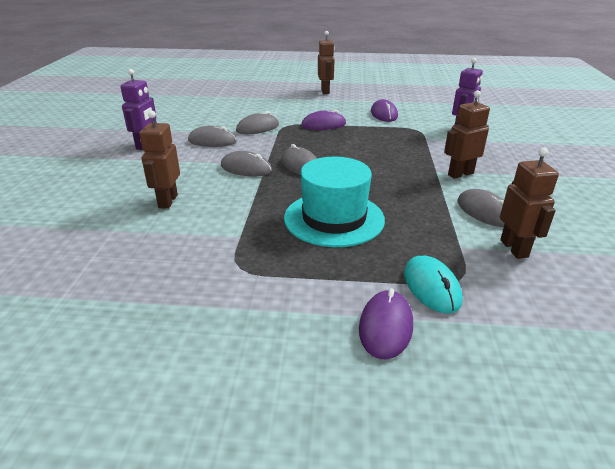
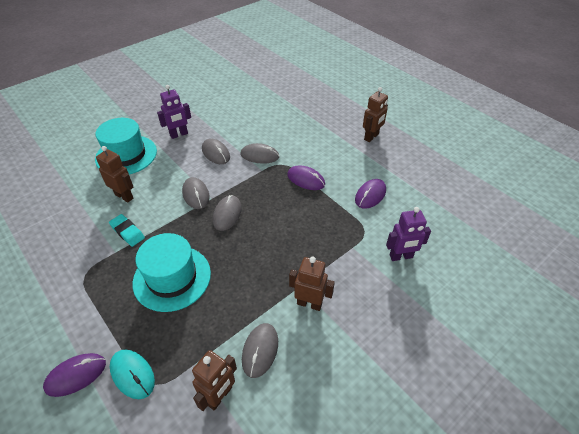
camera: 45 degrees right, 15 degrees up
(107, 178) = (126, 155): none -> turquoise hat
(167, 201) = (124, 196): brown robot -> brown robot turned 75 degrees clockwise
(225, 218) = (127, 232): none -> turquoise eraser
(431, 287) = (132, 374): turquoise mouse -> turquoise mouse turned 75 degrees counterclockwise

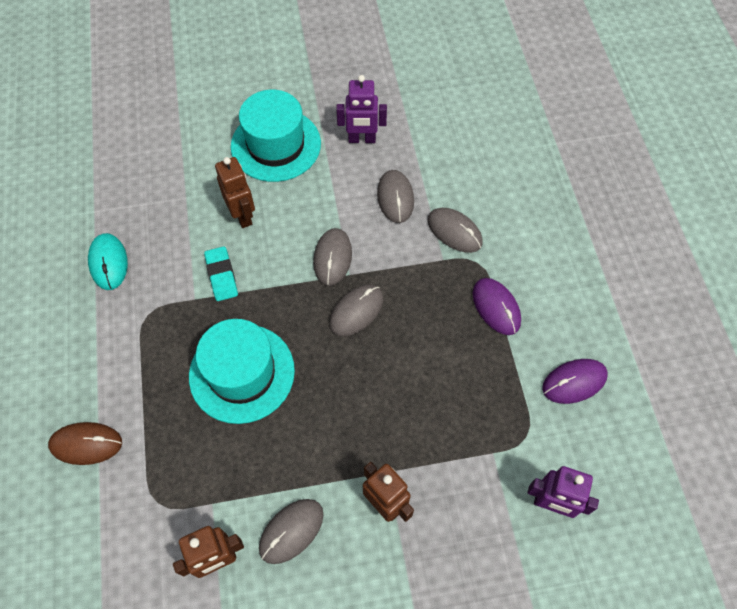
camera: 30 degrees right, 15 degrees up
(76, 375) = (86, 444): purple mouse -> brown mouse
(132, 374) = (142, 477): turquoise mouse -> turquoise mouse (108, 262)
(371, 137) = (646, 277): brown robot -> none

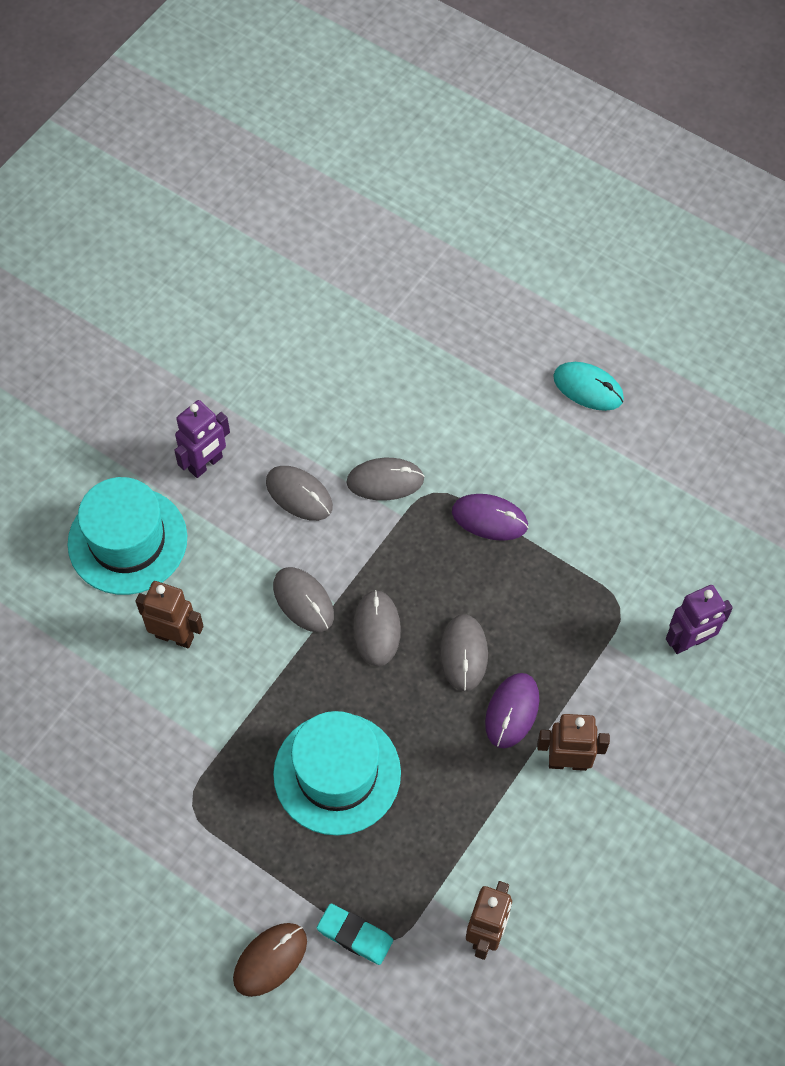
camera: 45 degrees left, 0 degrees up
(108, 262) = (96, 795): turquoise mouse -> turquoise mouse (588, 388)
(221, 276) = (220, 708): turquoise eraser -> turquoise eraser (355, 935)
(291, 531) = (519, 854): grey mouse -> grey mouse (464, 653)
(574, 382) = (612, 527): purple mouse -> purple mouse (512, 711)

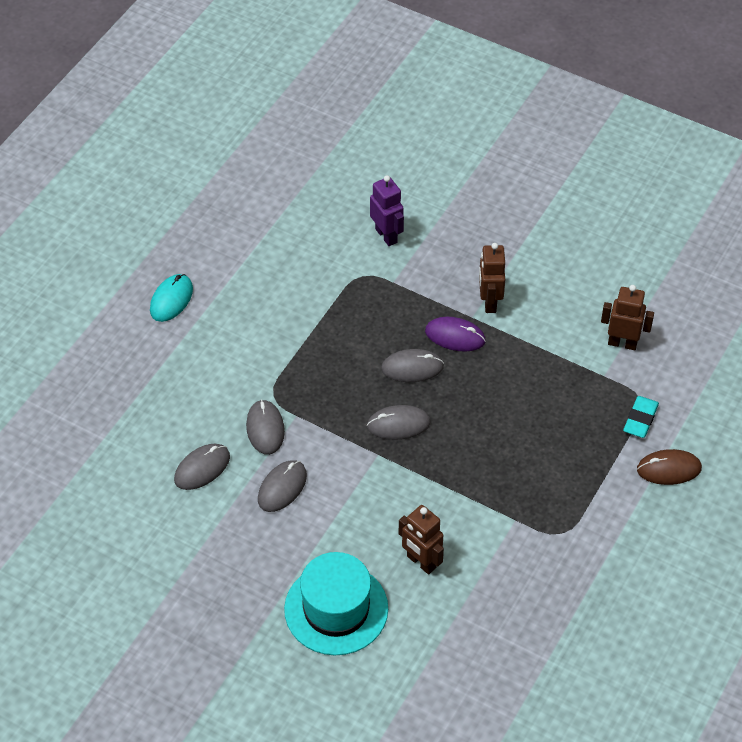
camera: 95 degrees left, 10 degrees down
(175, 636) = (421, 562): brown robot -> brown robot turned 60 degrees counterclockwise
(206, 464) = (257, 559): purple robot -> none
(270, 959) = (669, 469): brown mouse -> brown mouse turned 45 degrees counterclockwise
(303, 601) = (379, 475): grey mouse -> grey mouse (202, 468)
(337, 773) = (520, 440): turquoise hat -> none
(489, 518) = (295, 357): purple mouse -> none

